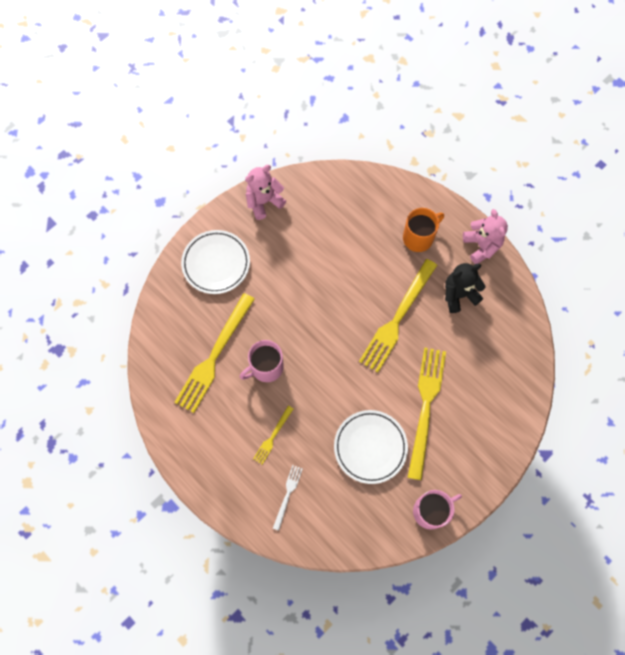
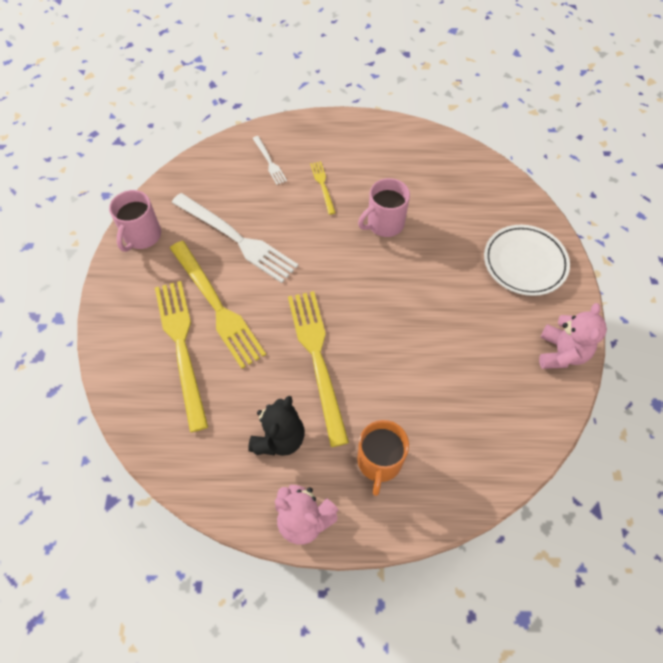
camera: 135 degrees right, 10 degrees down
(214, 356) = (433, 198): yellow fork -> yellow fork (182, 347)
(266, 367) = (384, 224): pink mug -> pink mug turned 135 degrees counterclockwise
(370, 447) = (236, 239): white plate -> white fork

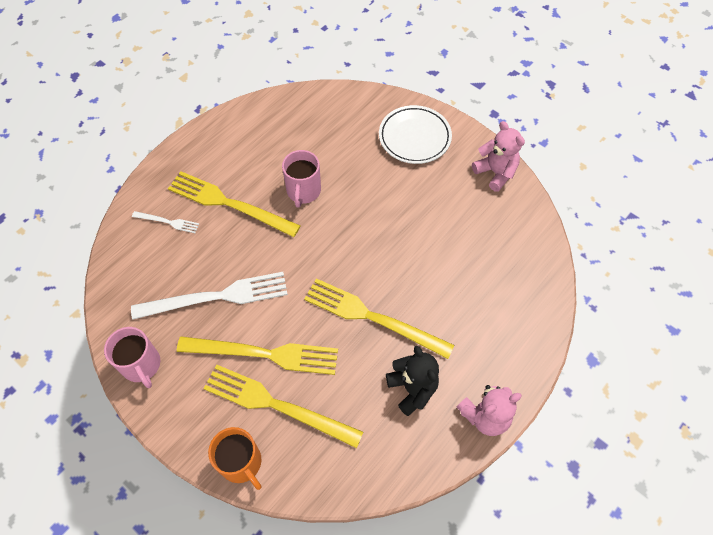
camera: 50 degrees left, 0 degrees up
(323, 185) = (229, 203): yellow fork -> yellow fork, size x2.11
(379, 462) = (482, 337): orange mug -> orange mug (241, 463)

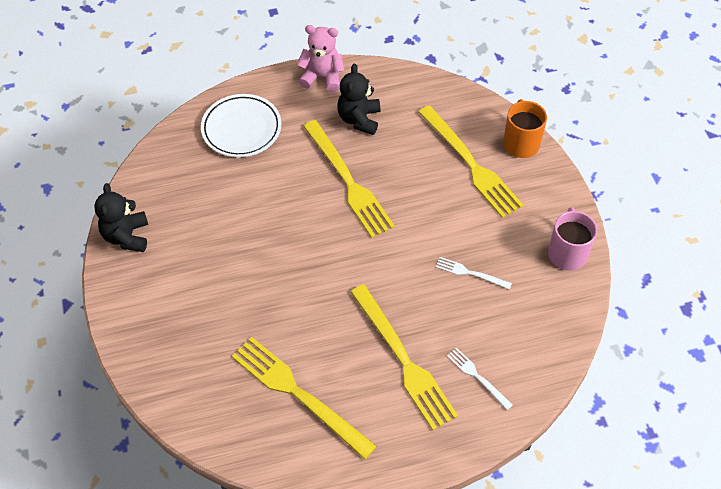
camera: 145 degrees left, 5 degrees down
(216, 297) = (470, 273): white fork -> white fork, size x0.47
(264, 354) = (457, 204): yellow fork -> yellow fork (298, 394)
(303, 191) = (320, 328): pink mug -> none
(414, 137) = (163, 319): white plate -> white plate (241, 129)
(495, 172) = (127, 236): pink teddy bear -> black teddy bear

